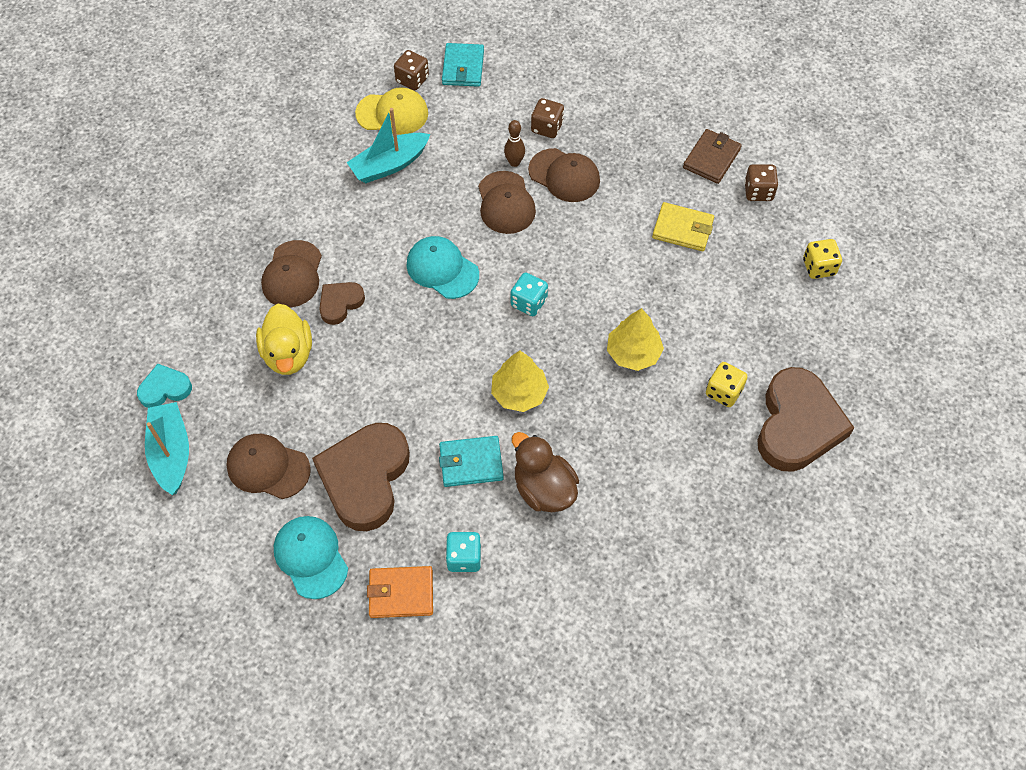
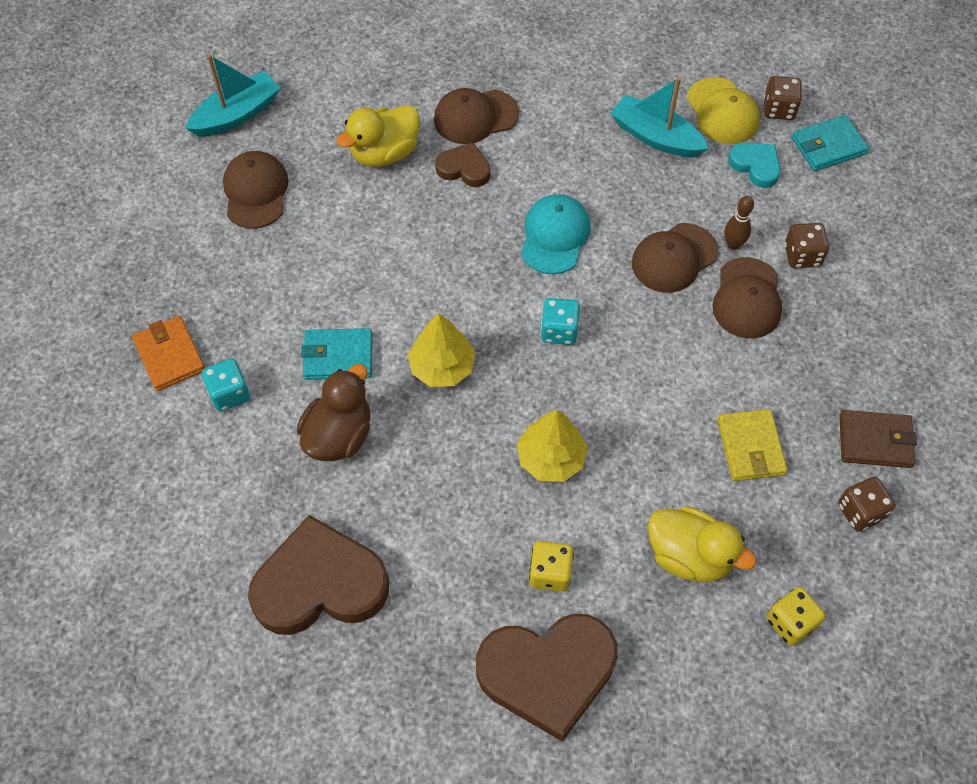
camera: 65 degrees right, 0 degrees up
(165, 389) = (300, 79): turquoise heart -> turquoise heart (755, 166)
(311, 557) = (177, 266): turquoise cap -> none
(365, 478) = (279, 273): brown heart -> brown heart (320, 584)
(471, 463) = (338, 356): turquoise wallet -> turquoise wallet turned 60 degrees counterclockwise
(747, 302) = (689, 556): none -> yellow duck

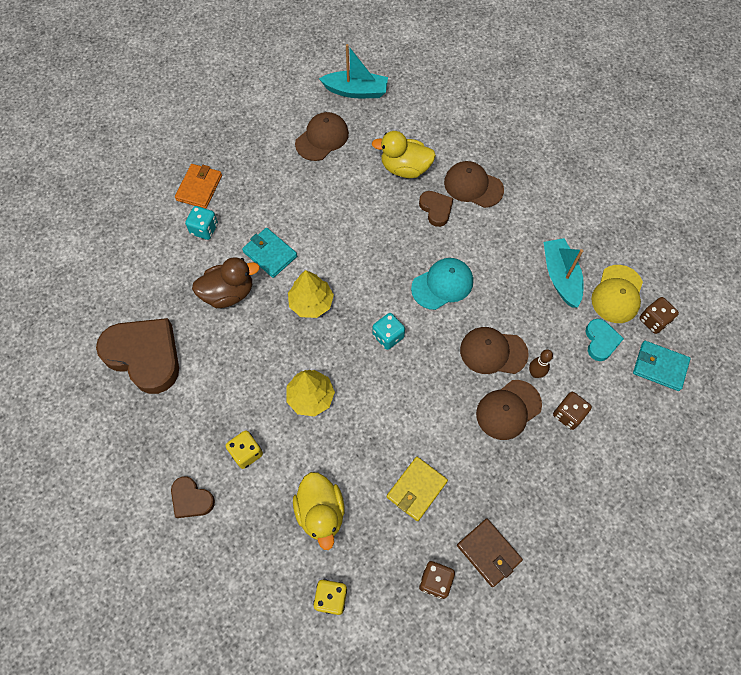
camera: 45 degrees right, 5 degrees up
(547, 673) = (191, 499): brown heart -> brown heart, size x0.50

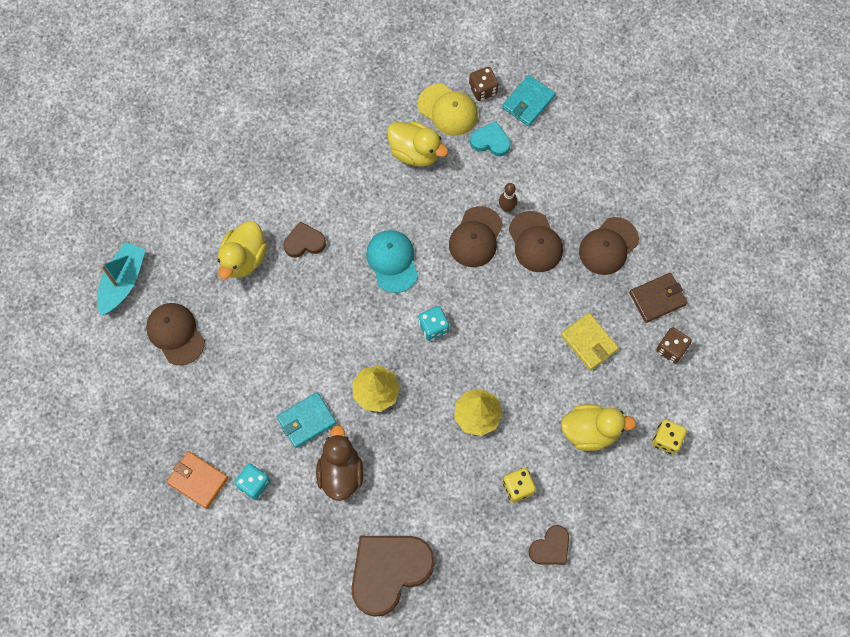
camera: 75 degrees left, 5 degrees up
(473, 186) = (288, 198): brown cap -> brown cap (608, 246)
(560, 277) = (415, 152): turquoise boat -> yellow duck
(568, 414) = (553, 193): brown dice -> none

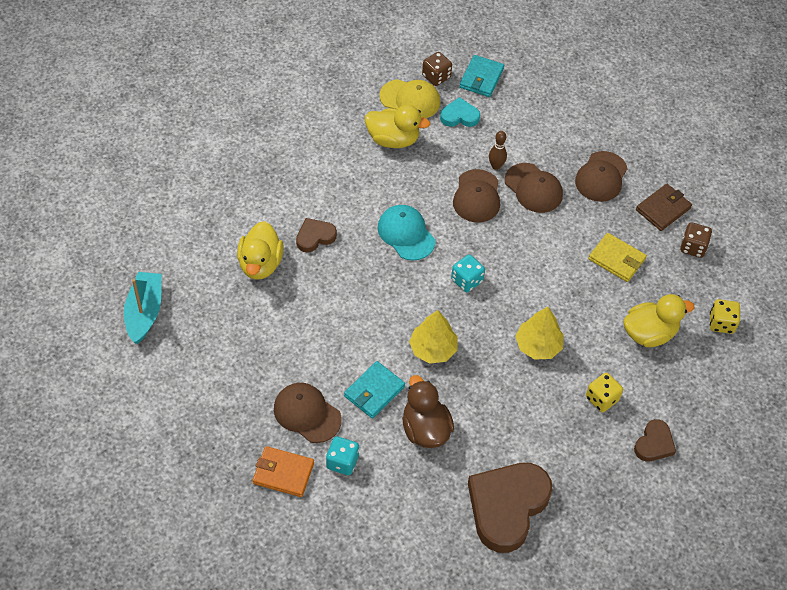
camera: 20 degrees left, 15 degrees down
(175, 334) = (214, 346): brown cap -> brown cap (307, 414)

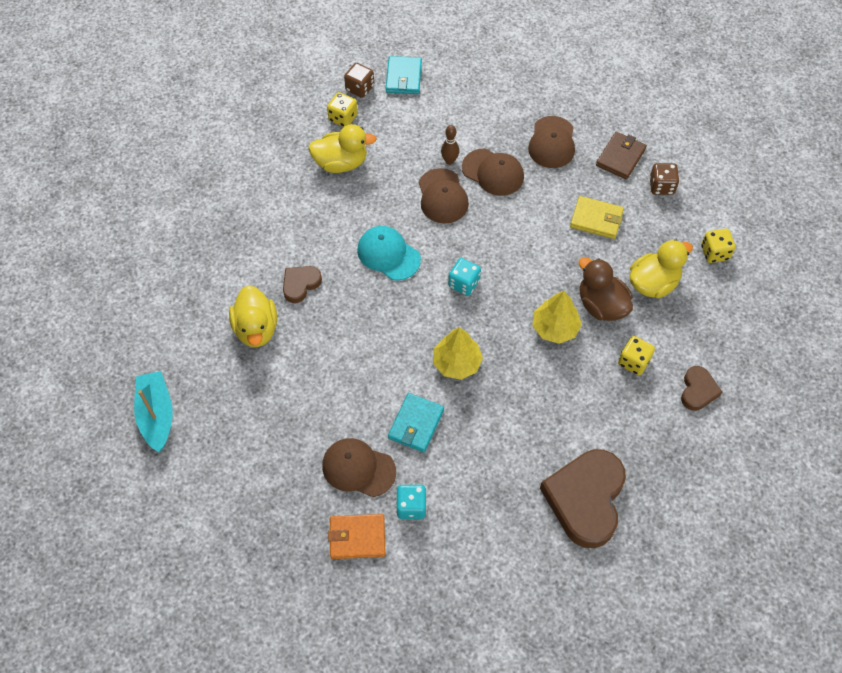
camera: 15 degrees left, 5 degrees up
(410, 99) = (343, 118): yellow cap -> yellow dice
(425, 429) = (479, 446): brown duck -> brown duck (601, 305)
(459, 116) = (396, 121): turquoise heart -> none

